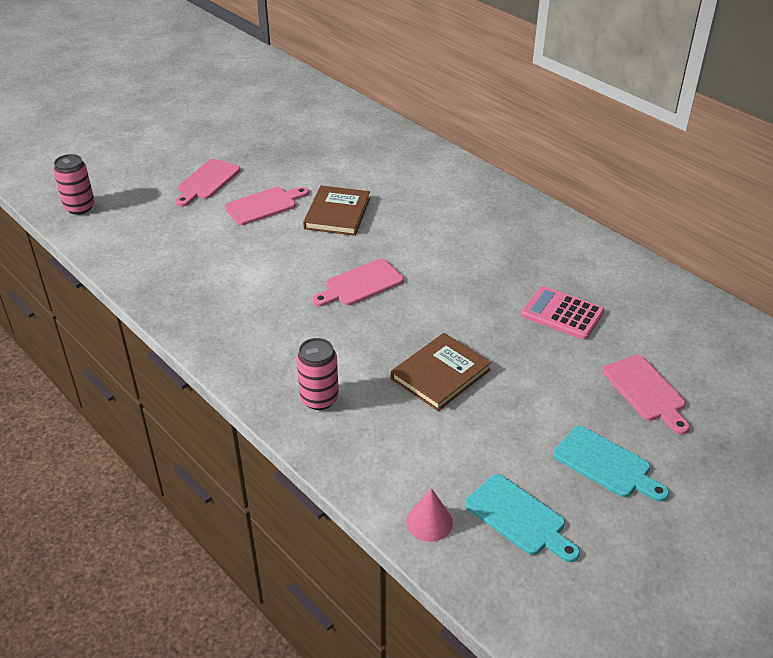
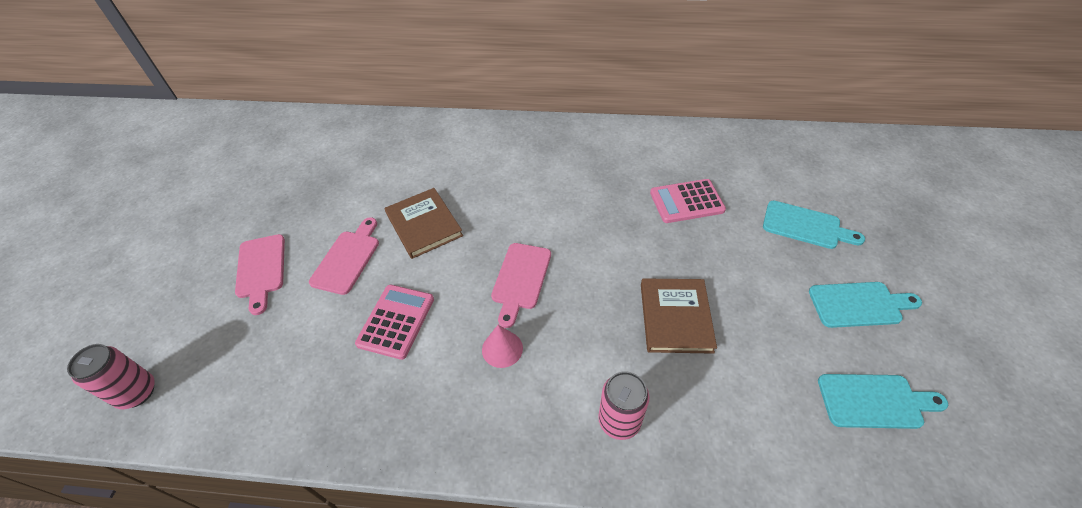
camera: 40 degrees left, 10 degrees up
(251, 258) = (396, 321): none -> pink calculator
(429, 522) = (834, 465): pink cone -> pink cone (502, 349)
(646, 391) = (805, 226): pink cutting board -> turquoise cutting board

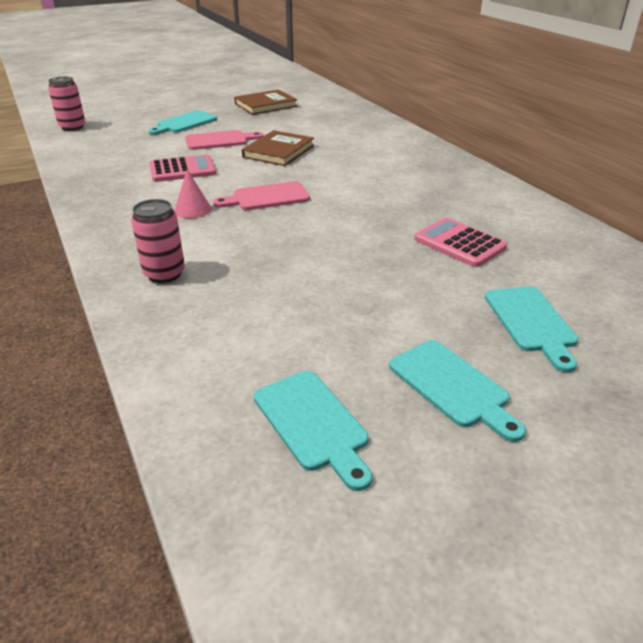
camera: 55 degrees right, 15 degrees down
(261, 269) = (184, 123): pink cutting board -> turquoise cutting board
(675, 317) = (301, 273): brown book -> brown book (266, 105)

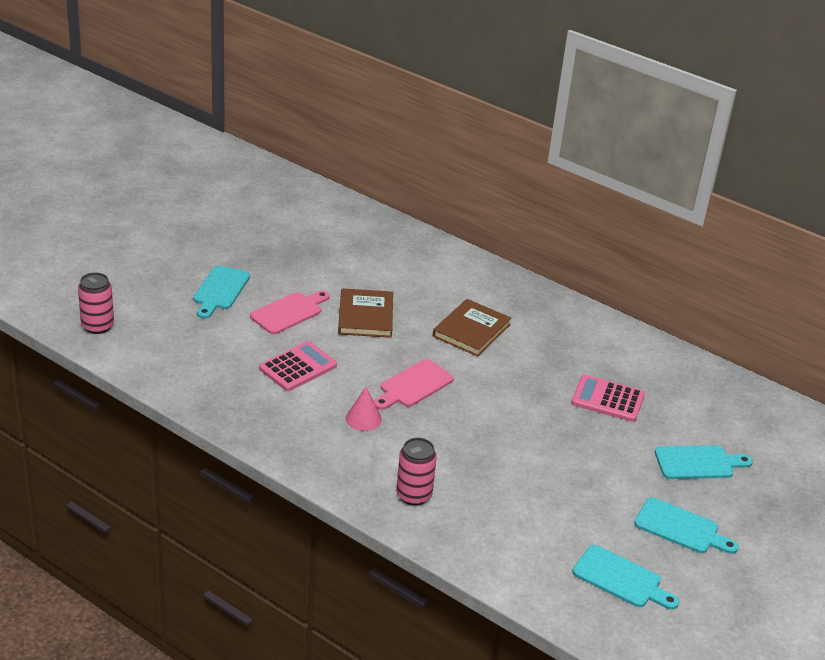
camera: 30 degrees left, 0 degrees up
(266, 105) = (278, 236): brown book -> brown book (471, 330)
(531, 322) = (698, 463): turquoise cutting board -> turquoise cutting board turned 60 degrees counterclockwise

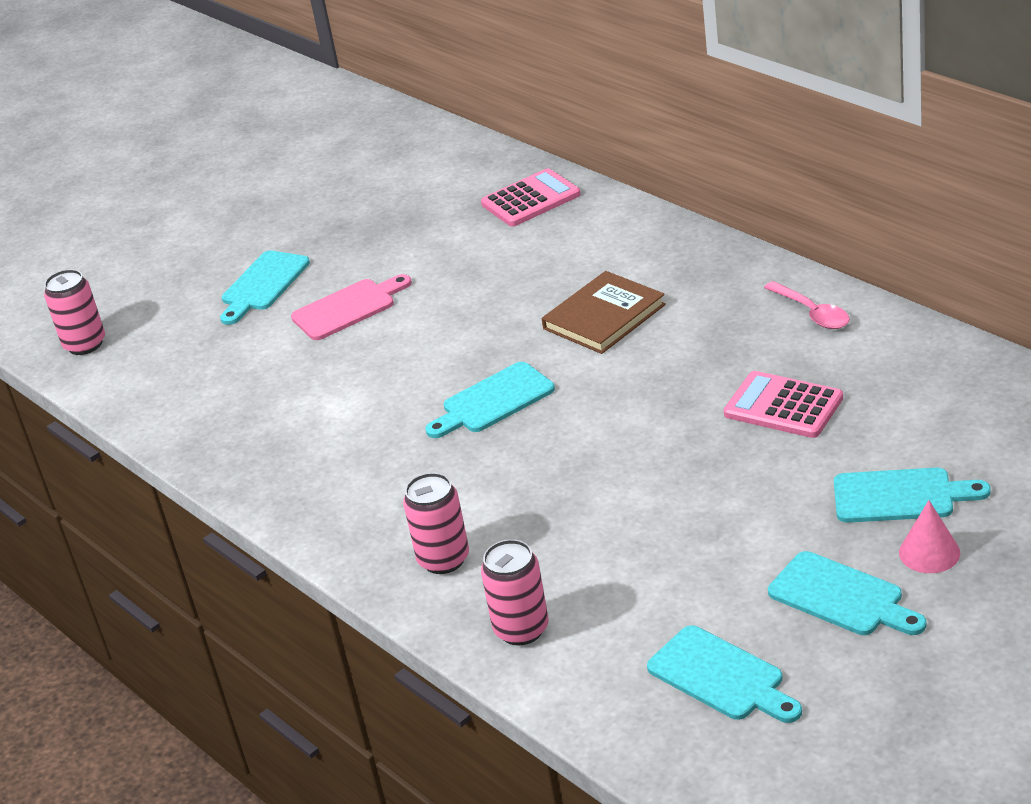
camera: 20 degrees right, 0 degrees up
(298, 367) = (336, 384): pink calculator -> pink calculator (531, 199)
(363, 419) = (405, 452): pink cone -> pink cone (929, 552)
(365, 316) = (455, 306): brown book -> none
(413, 385) = (493, 401): pink cutting board -> turquoise cutting board
(481, 545) = (521, 629): none -> pink can
(607, 337) = (812, 313): none -> pink spoon

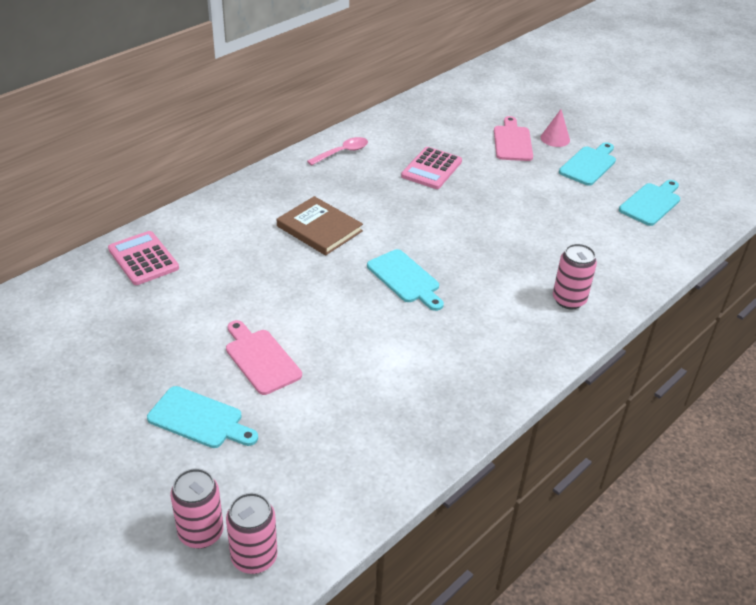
camera: 100 degrees left, 5 degrees up
(521, 629) = (627, 268): pink can -> pink can (201, 533)
(900, 496) = (512, 142): turquoise cutting board -> pink cutting board

